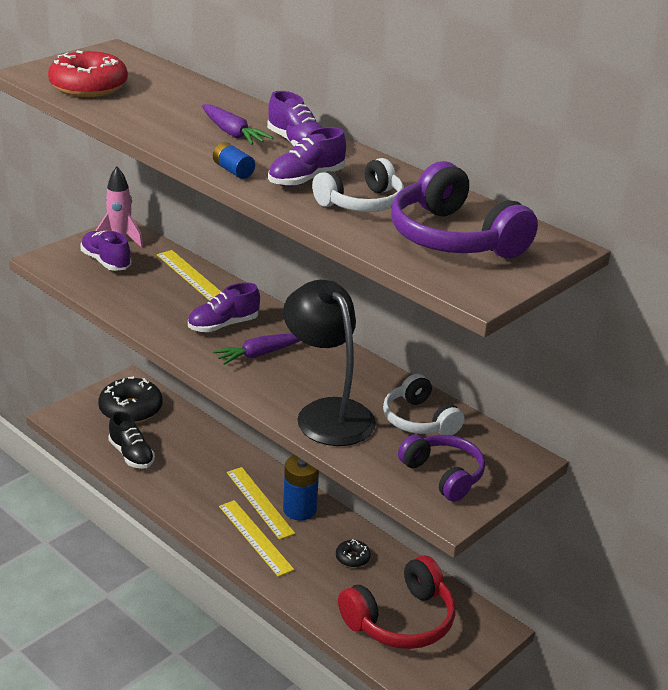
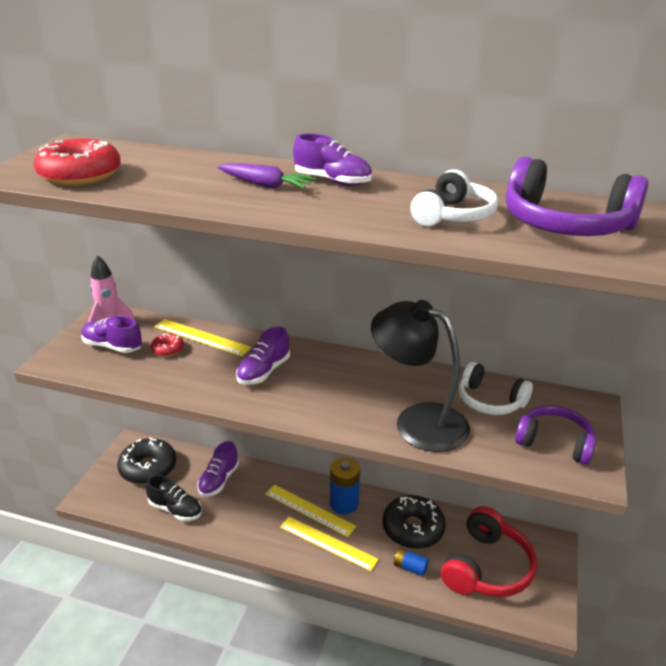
camera: 25 degrees left, 0 degrees up
(152, 279) = (168, 349): none -> red donut
(233, 171) = (308, 216): blue battery -> blue battery (410, 567)
(259, 354) = (316, 388): purple carrot -> none
(306, 179) = (380, 208): purple shoe -> purple shoe (219, 480)
(352, 558) = (413, 529): black donut -> black donut, size x2.08

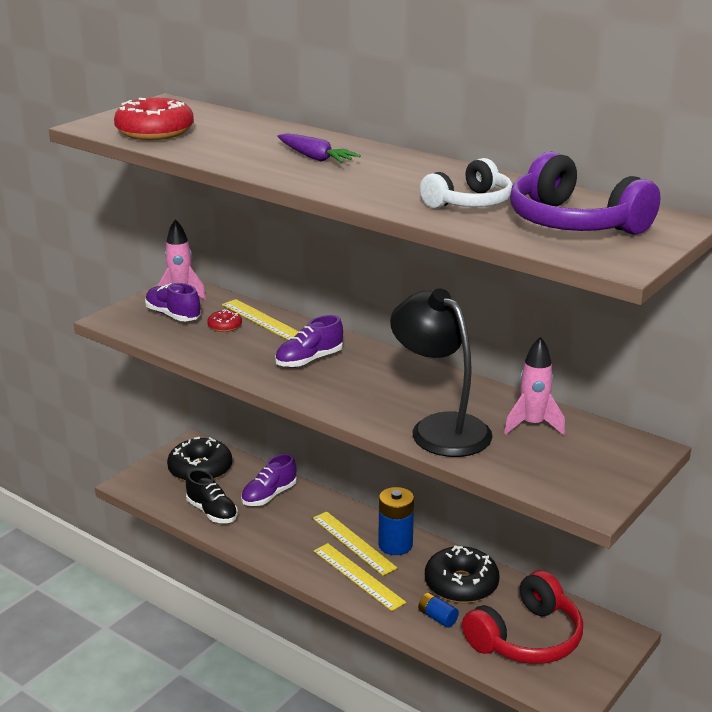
camera: 20 degrees right, 5 degrees down
(332, 181) = (383, 161): purple shoe -> none
(490, 401) = (532, 425): white headphones -> pink rocket
(554, 442) = (575, 472): purple headphones -> none

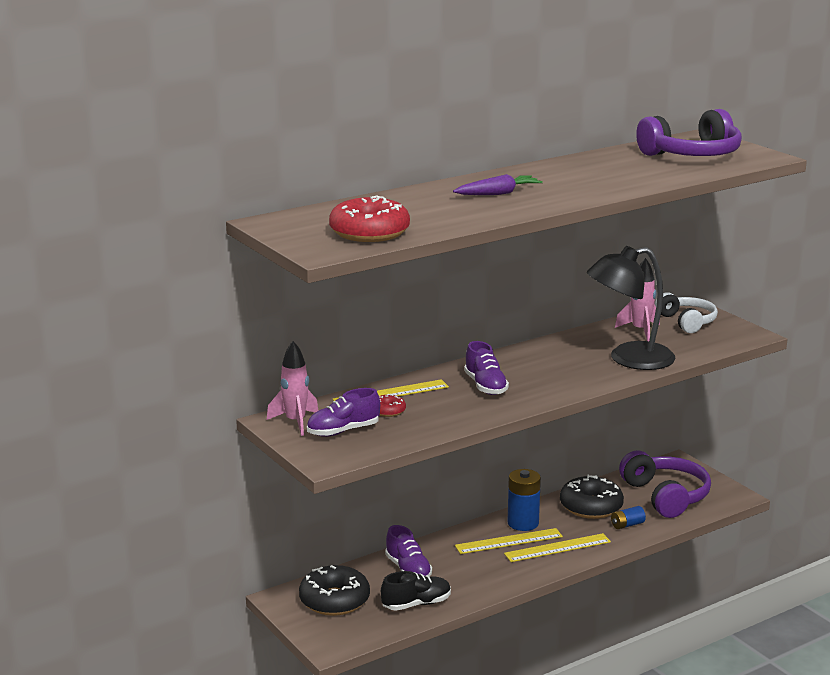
camera: 70 degrees left, 5 degrees down
(469, 203) = (637, 170): white headphones -> white headphones (687, 322)
(526, 638) = (666, 496): red headphones -> purple headphones

